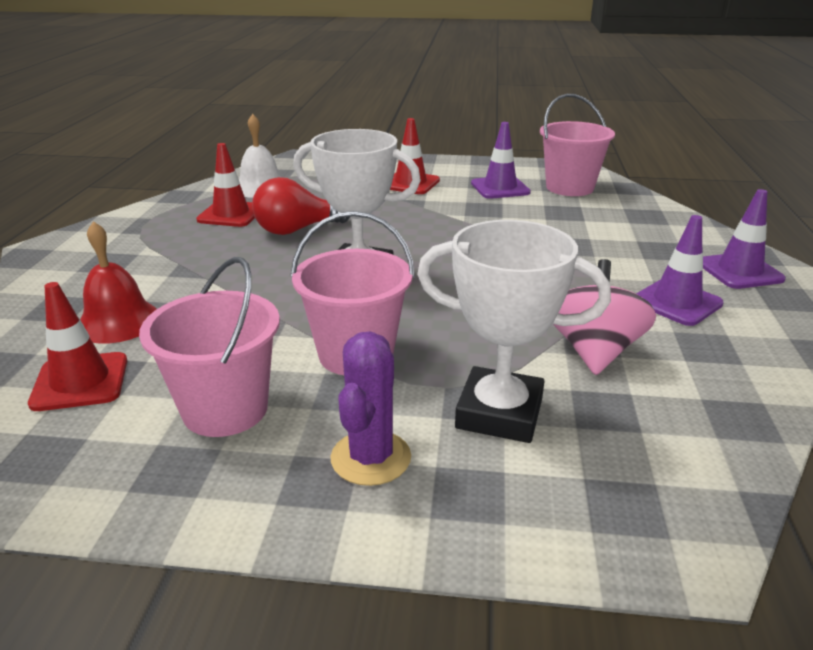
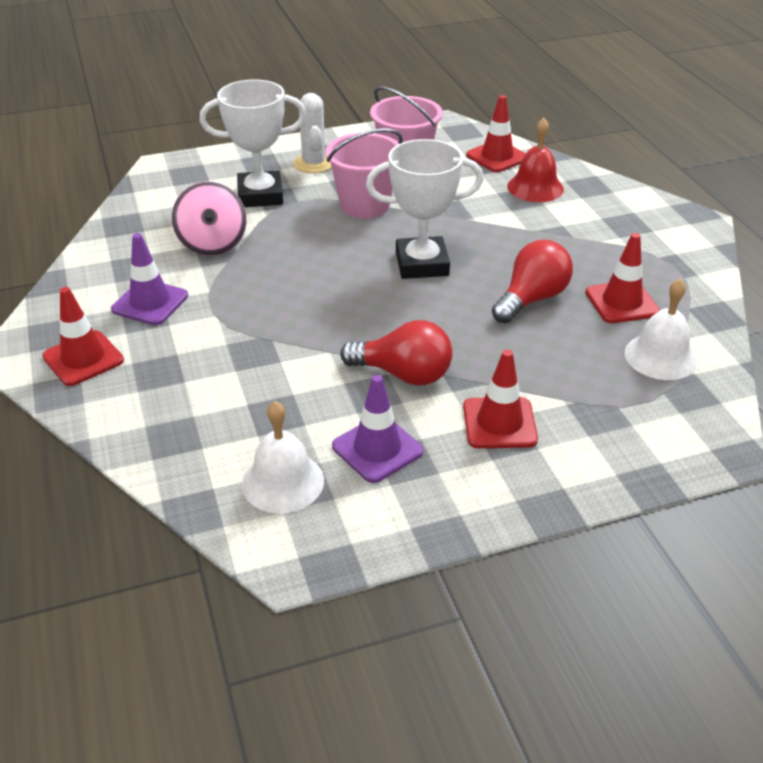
camera: 155 degrees right, 10 degrees up
(371, 458) = (314, 163): purple cactus -> white cactus
(452, 212) = (403, 374): none -> red light bulb
(569, 187) = (283, 482): pink bucket -> white bell
(739, 271) = (83, 358): purple traffic cone -> red traffic cone

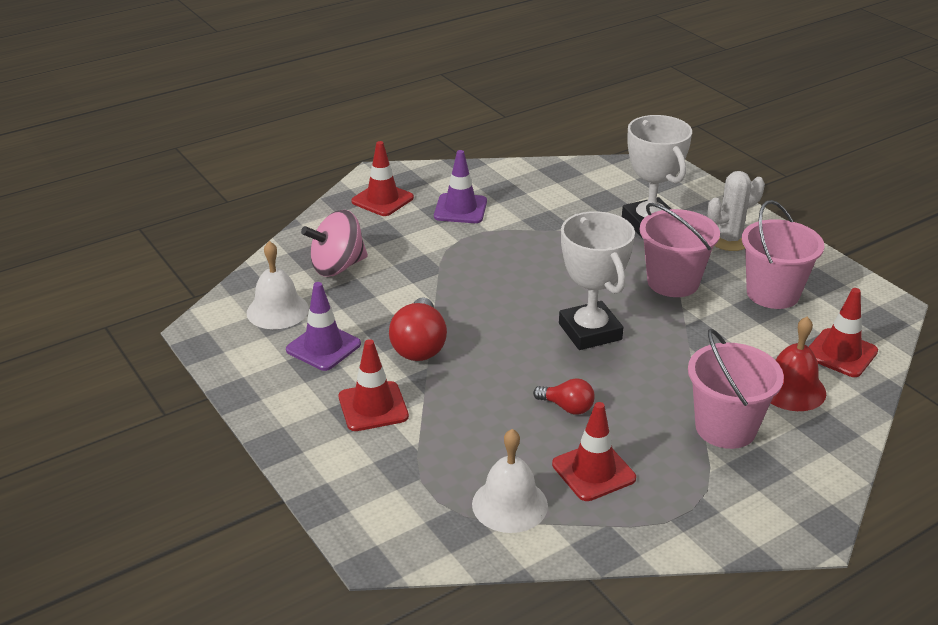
camera: 75 degrees right, 5 degrees down
(212, 244) = (556, 217): pink spinning top -> pink spinning top (337, 266)
(531, 299) = (567, 407): red light bulb -> red light bulb, size x0.59
(577, 227) = (725, 428): none -> pink bucket

